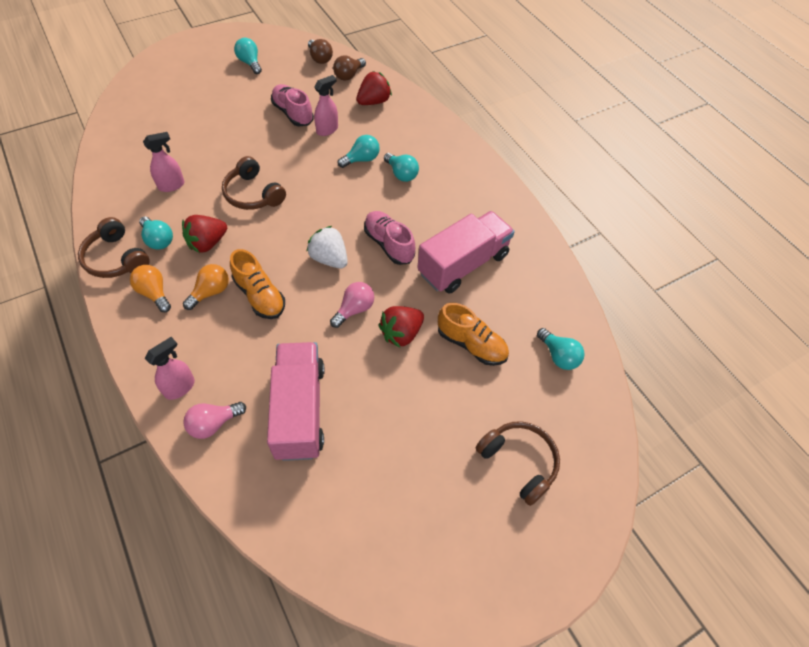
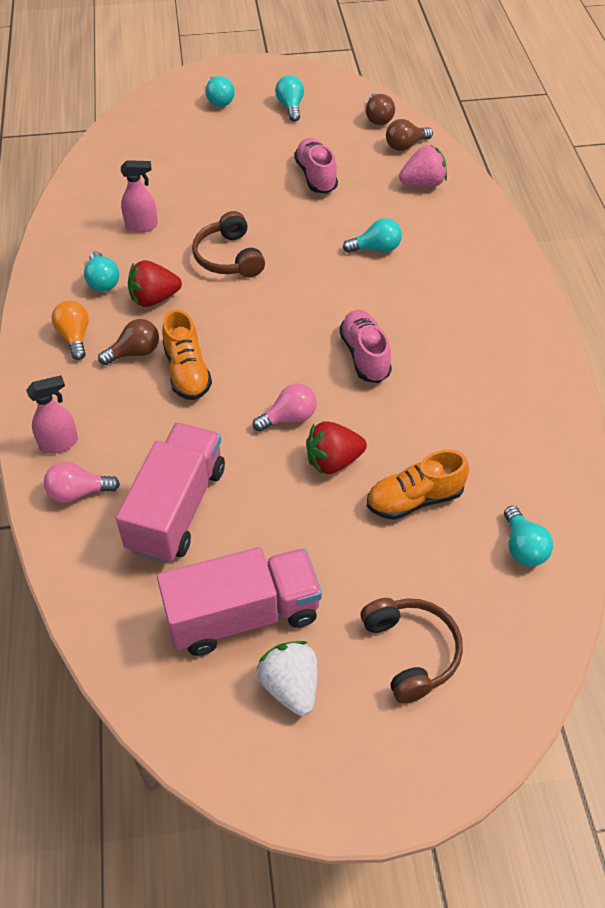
camera: 25 degrees right, 5 degrees down
(116, 258) = (51, 289): brown headphones -> none
(211, 292) = (135, 352): orange light bulb -> brown light bulb
(327, 130) = (349, 204): pink spray bottle -> none
(329, 259) = (285, 352): white strawberry -> white strawberry (290, 686)
(373, 102) = (423, 184): red strawberry -> pink strawberry
(401, 174) = (418, 277): turquoise light bulb -> turquoise light bulb (219, 100)
(463, 264) = (448, 404): pink truck -> pink truck (243, 615)
(471, 344) = (414, 499): orange shoe -> orange shoe turned 105 degrees clockwise

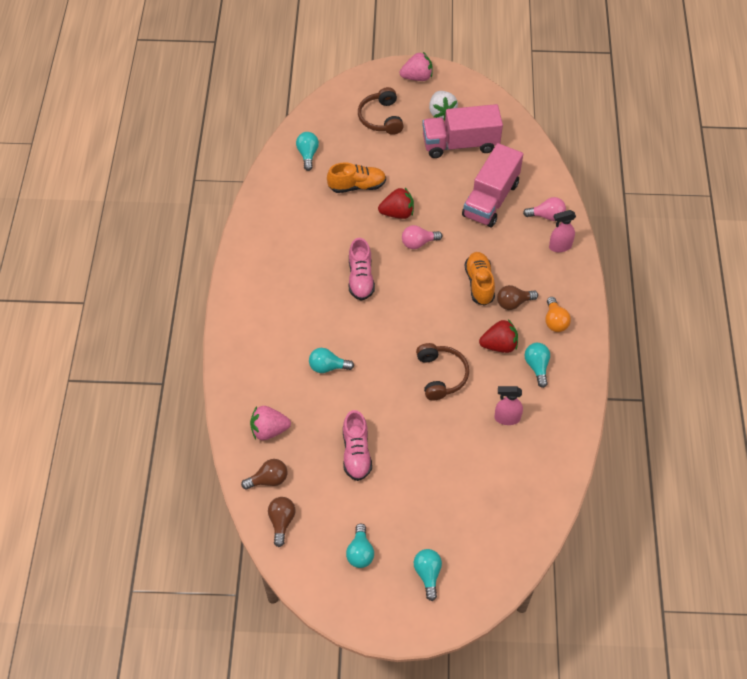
camera: 170 degrees left, 5 degrees up
(360, 779) = (417, 77): none -> pink strawberry

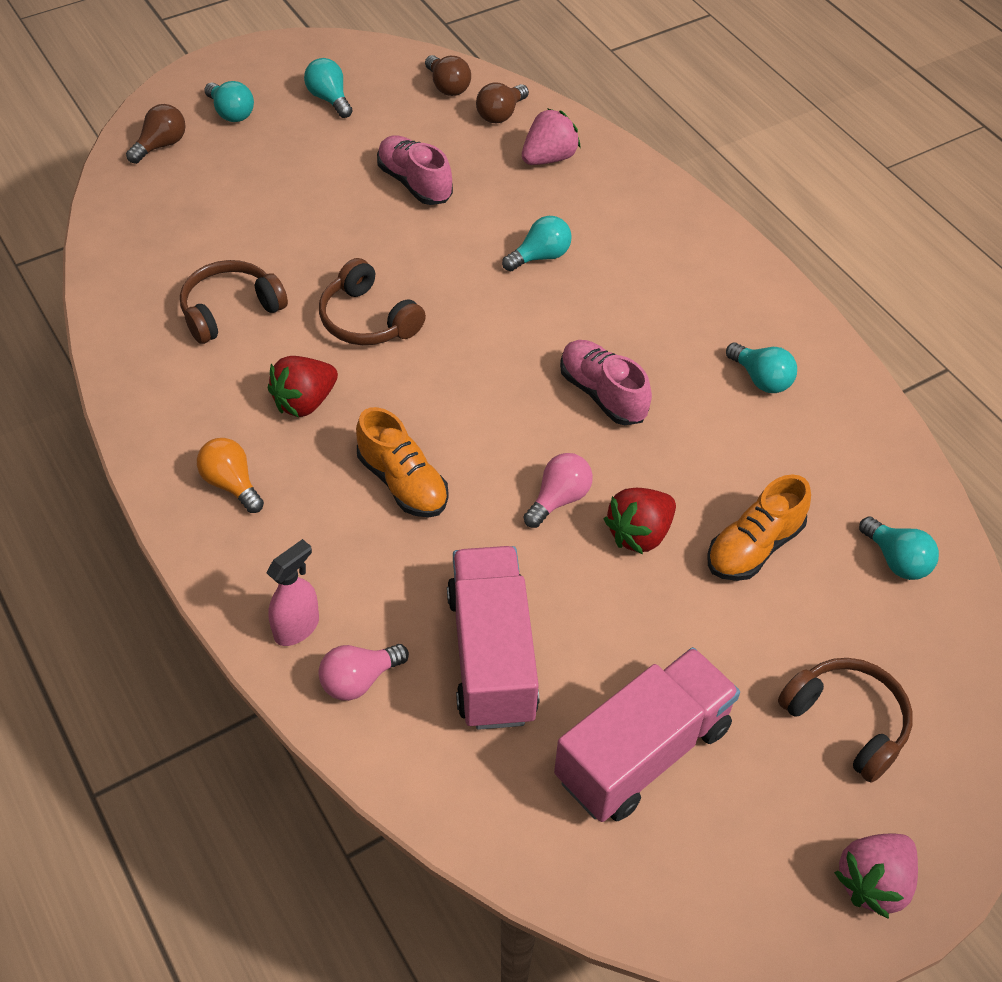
camera: 145 degrees right, 5 degrees down
(441, 112) = (742, 812): white strawberry -> none
(507, 418) = (230, 310): pink spray bottle -> brown headphones
(513, 303) = (322, 479): brown light bulb -> brown light bulb (161, 145)
(537, 366) = (223, 400): turquoise light bulb -> turquoise light bulb (761, 379)

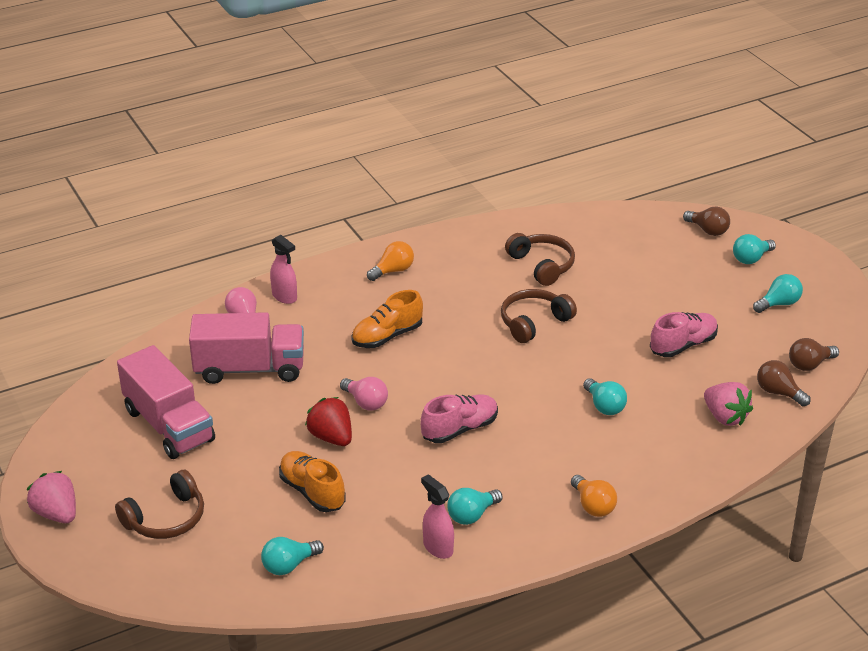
camera: 95 degrees right, 15 degrees down
(304, 402) = (458, 297): red strawberry -> none
(721, 272) = (593, 506): none -> orange light bulb
(825, 410) = (437, 547): none -> pink spray bottle

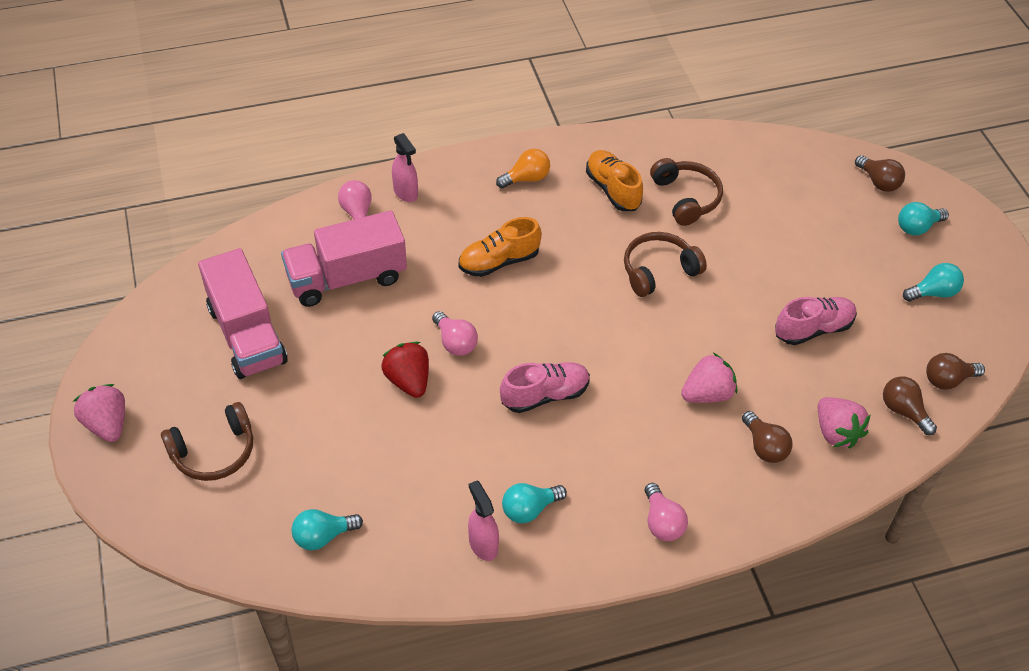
camera: 10 degrees right, 15 degrees up
(250, 369) = (347, 278): pink truck -> pink truck turned 150 degrees clockwise
(312, 492) = (371, 446): orange shoe -> orange shoe (612, 189)
(593, 506) = (662, 522): orange light bulb -> pink light bulb
(604, 406) = (707, 394): turquoise light bulb -> pink strawberry
(666, 437) = (764, 446): none -> brown light bulb

